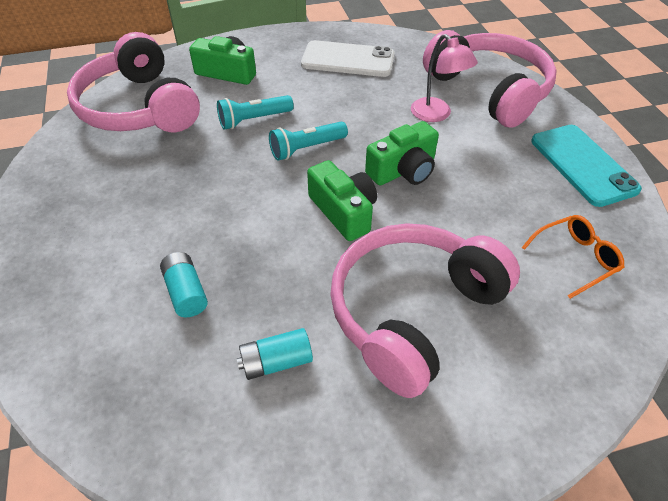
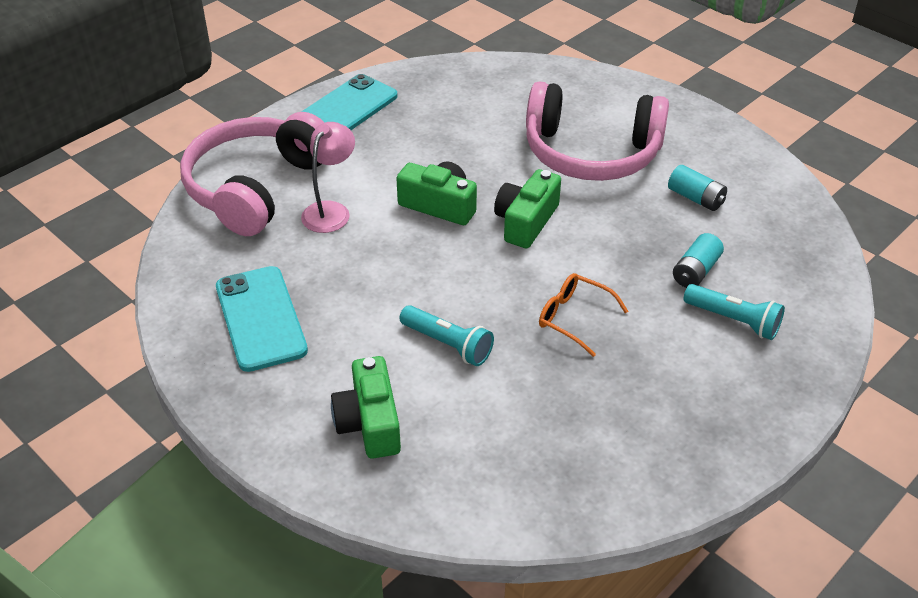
camera: 120 degrees left, 5 degrees down
(139, 108) = (510, 467): pink headphones -> none
(306, 148) = (462, 280): turquoise flashlight -> turquoise flashlight (733, 320)
(348, 60) = (260, 318): white phone -> turquoise phone
(575, 258) = (467, 95): orange glasses -> orange glasses (573, 318)

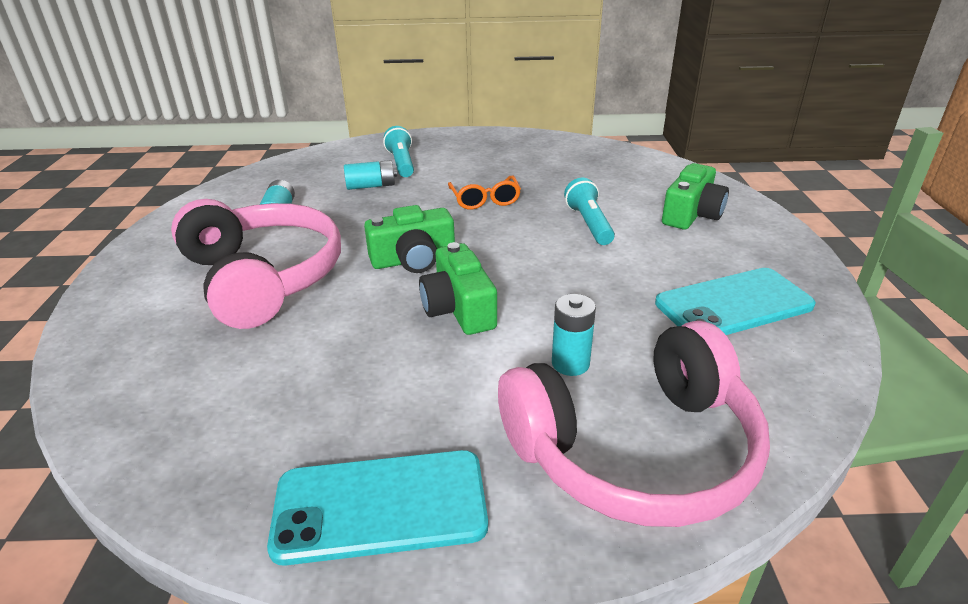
camera: 135 degrees left, 10 degrees down
(260, 318) = (733, 304): turquoise phone -> turquoise phone turned 45 degrees clockwise
(331, 210) = (570, 363): pink lamp -> turquoise battery

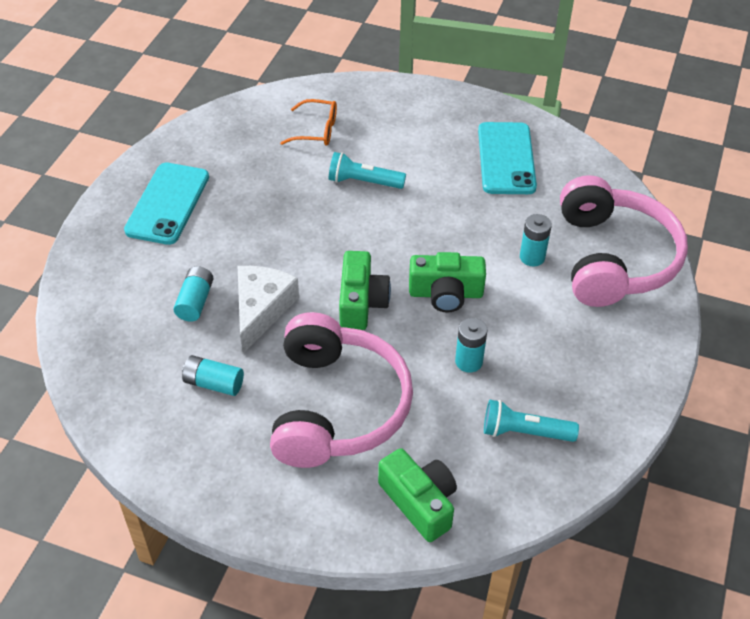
camera: 70 degrees left, 15 degrees up
(264, 277) = (337, 406): pink headphones -> pink headphones turned 105 degrees clockwise
(356, 348) = (468, 361): none -> turquoise battery
(376, 214) = (261, 310): none -> white cheese
(380, 506) = (618, 375): turquoise phone -> turquoise phone (168, 204)
(401, 163) = (154, 266): turquoise flashlight -> turquoise flashlight (524, 432)
(485, 200) = (282, 229): orange glasses -> orange glasses (317, 130)
(691, 214) = (382, 121): green camera -> green camera (419, 502)

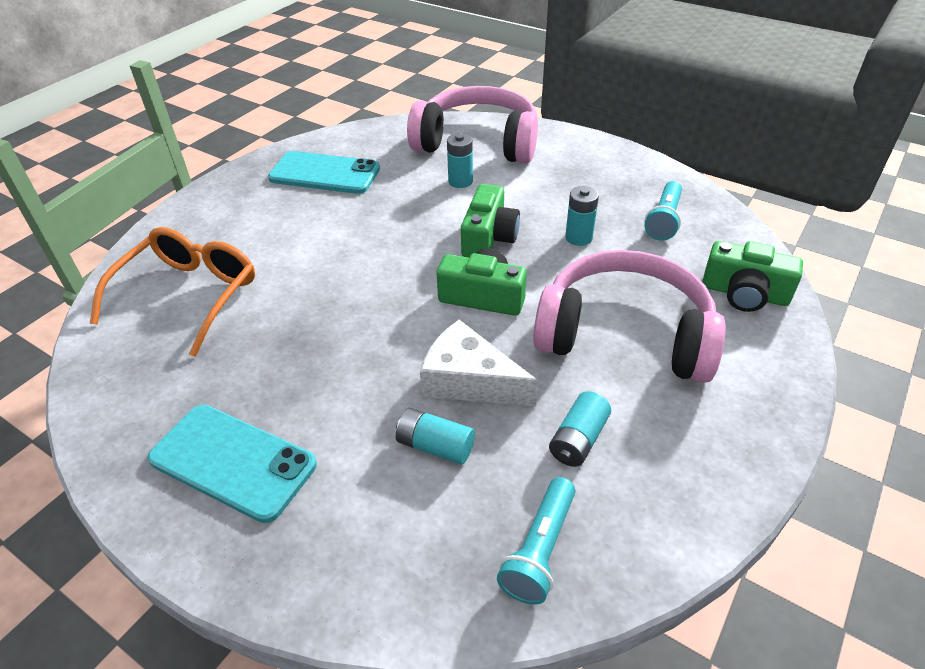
camera: 75 degrees left, 5 degrees down
(317, 130) = (189, 295): orange glasses -> orange glasses, size x1.74
(363, 182) = (301, 269): turquoise flashlight -> turquoise flashlight (539, 550)
(419, 502) = (744, 293): green camera -> green camera turned 135 degrees counterclockwise

